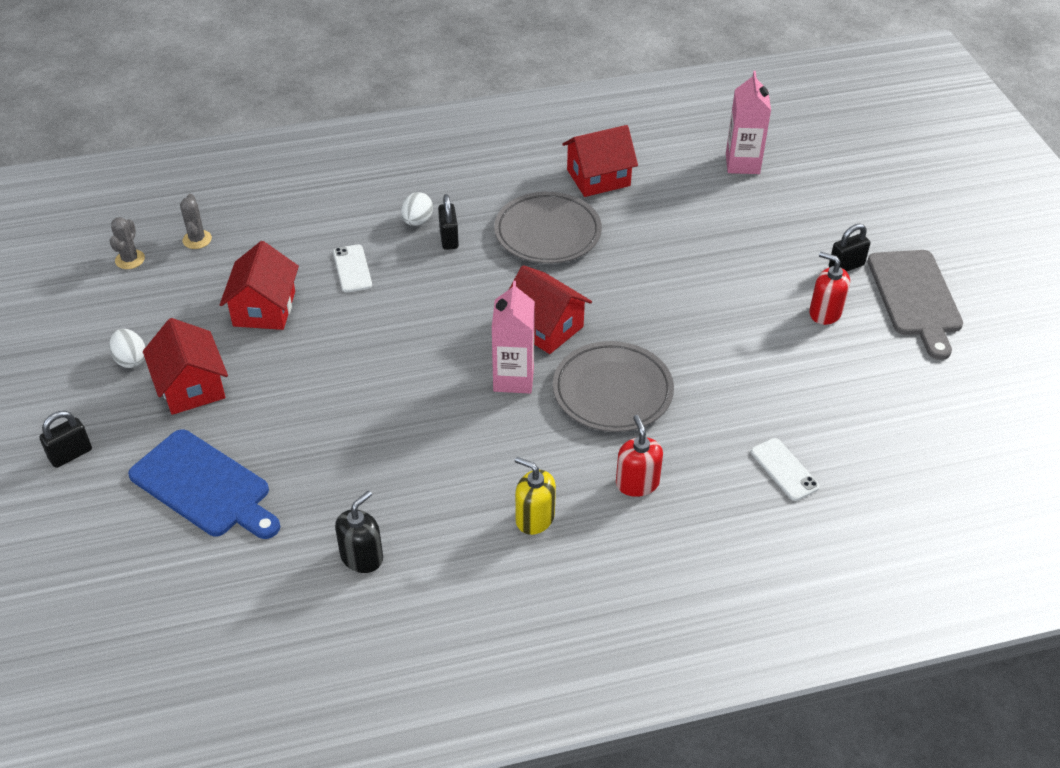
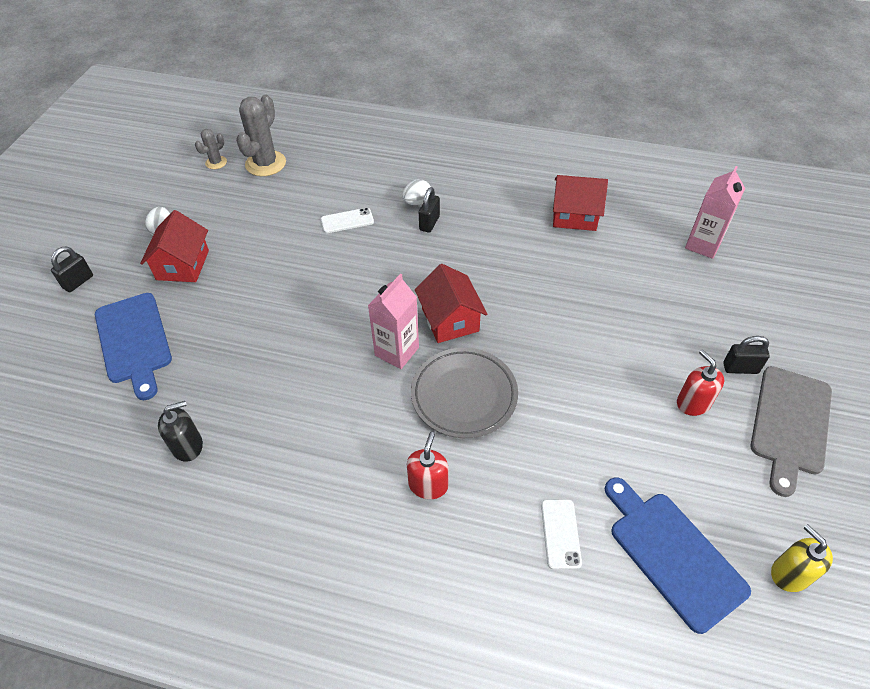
camera: 30 degrees right, 5 degrees up
(70, 454) = (78, 282): black padlock -> black padlock turned 45 degrees counterclockwise
(197, 239) = (265, 164): grey cactus -> grey cactus, size x1.90
(264, 308) = (269, 227): red house -> none
(352, 269) = (347, 221): white phone -> white phone turned 60 degrees clockwise
(534, 518) = (329, 476): yellow soap dispenser -> yellow soap dispenser (790, 574)
(547, 233) = (504, 245): grey plate -> none
(886, 443) = (672, 554): none -> blue cutting board

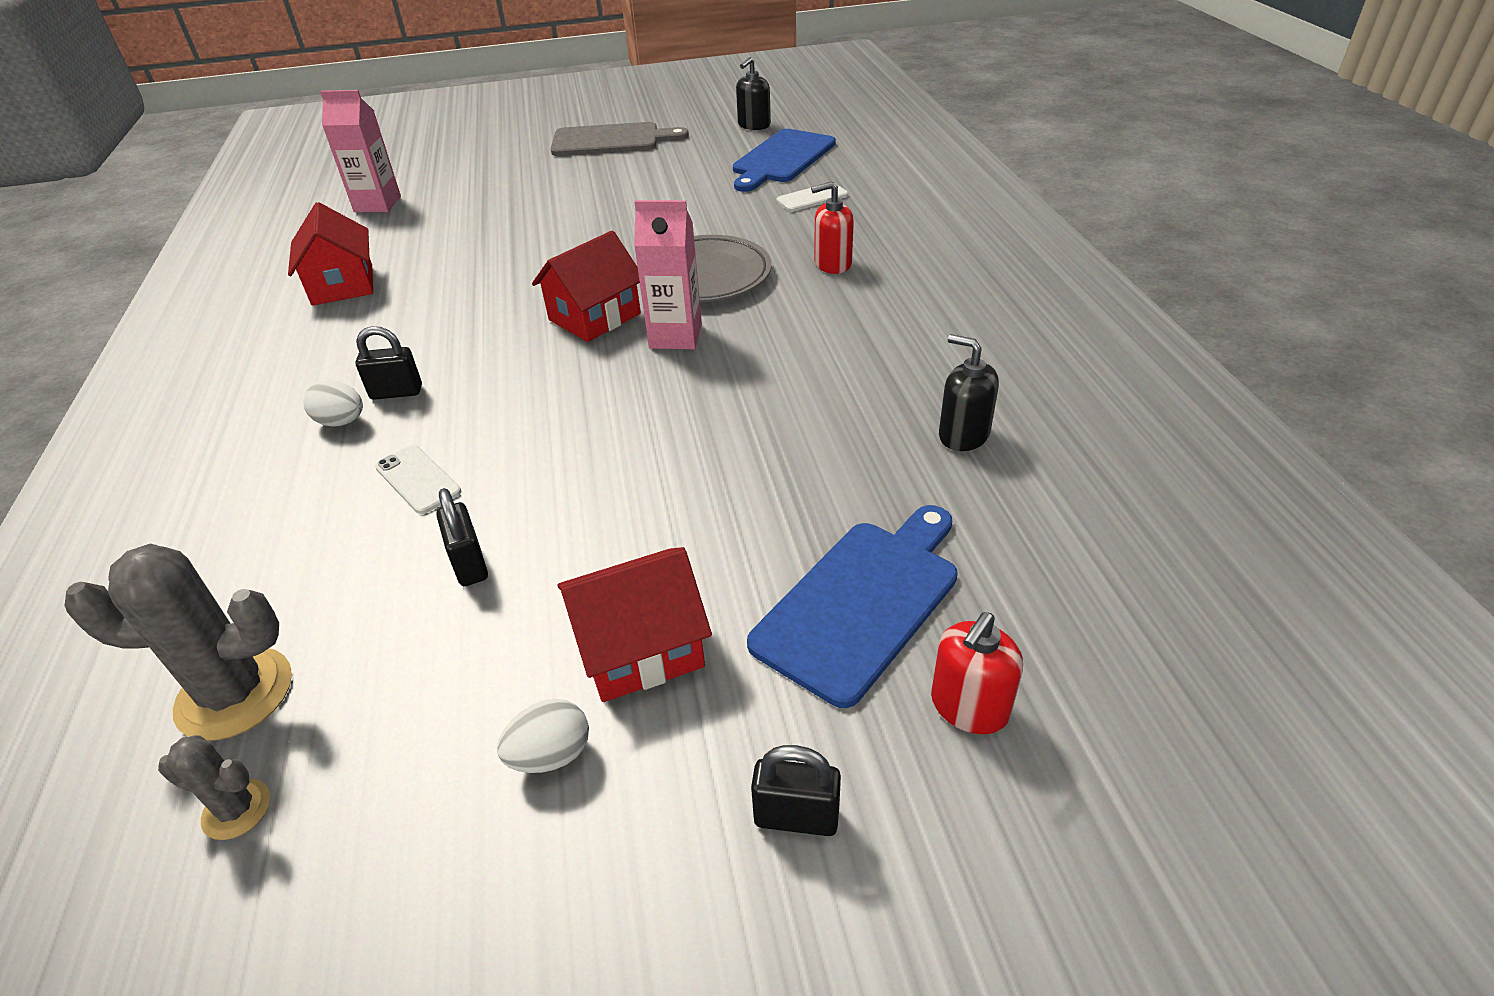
camera: 115 degrees left, 10 degrees down
(693, 403) = (618, 175): red soap dispenser -> red soap dispenser (969, 707)
(740, 368) = (559, 164): black padlock -> black padlock (469, 564)
(790, 574) = (754, 125): yellow soap dispenser -> black soap dispenser

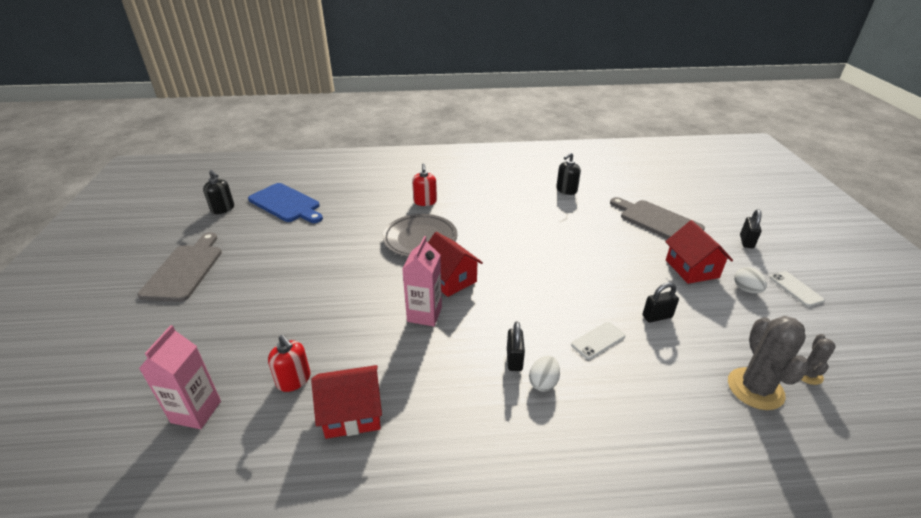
camera: 85 degrees left, 5 degrees down
(675, 336) = (479, 252): pink carton -> pink carton (424, 314)
(812, 198) = (347, 199): white phone -> white phone (795, 289)
(862, 602) = (657, 221): blue cutting board -> grey cutting board
(969, 707) = (695, 209): red soap dispenser -> red soap dispenser (294, 380)

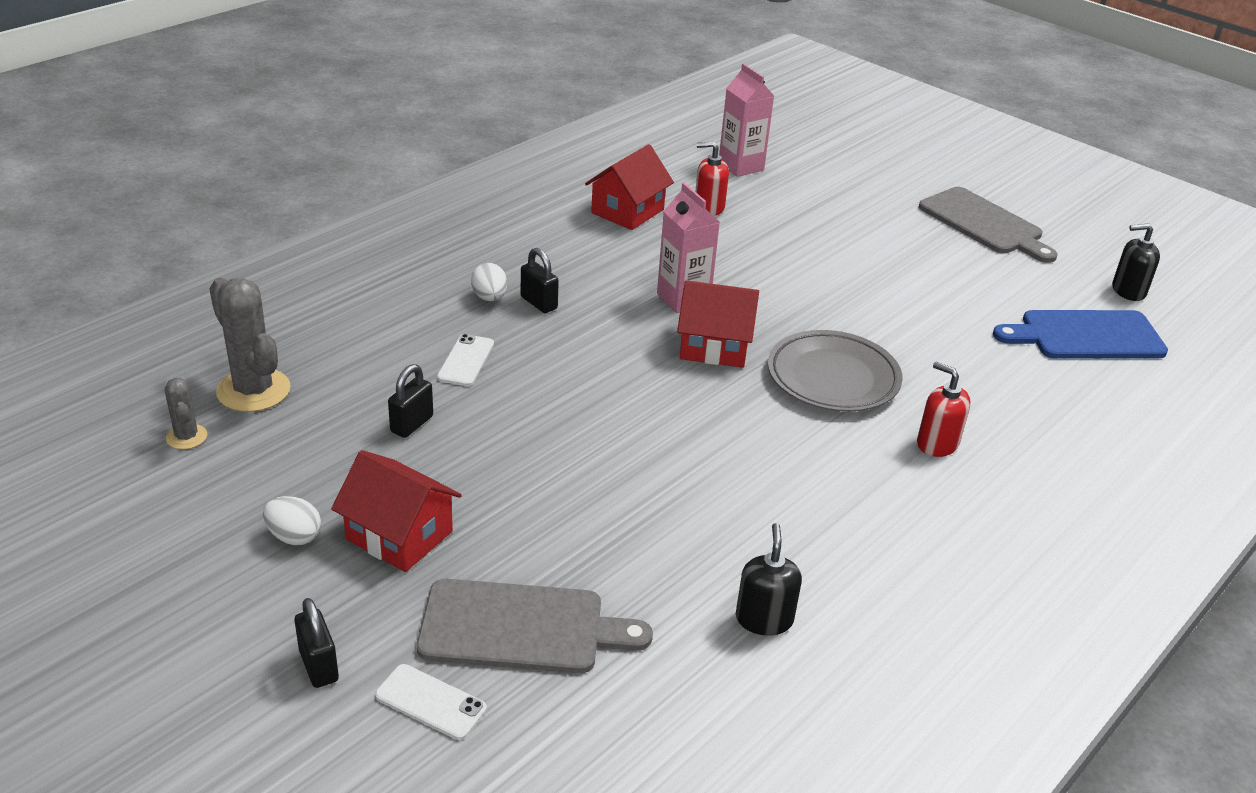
camera: 135 degrees right, 0 degrees up
(795, 289) = (206, 582): white phone -> white phone (430, 702)

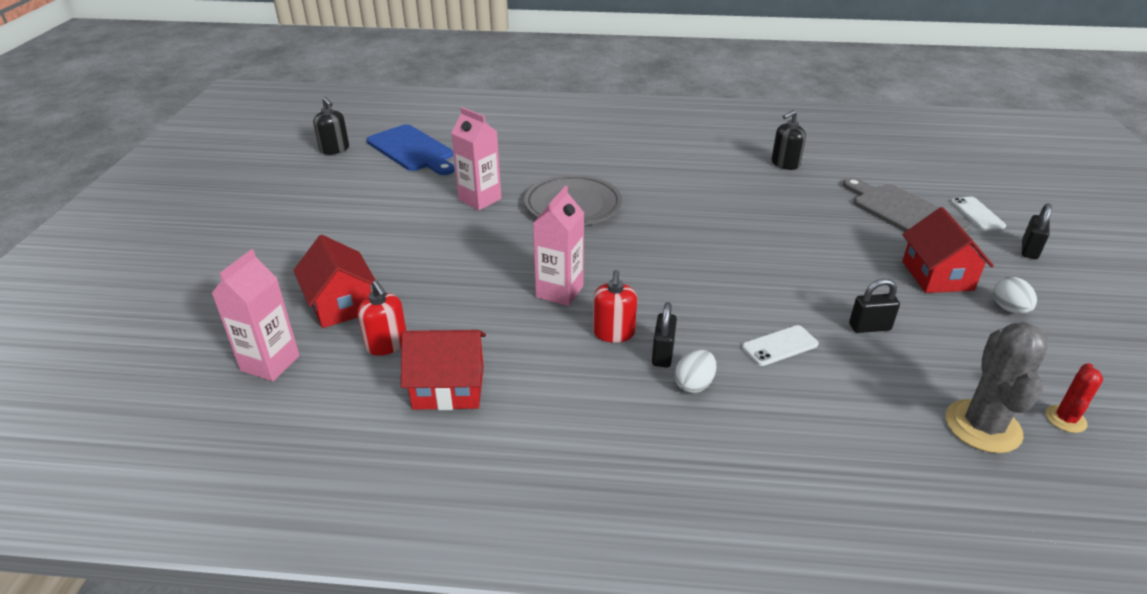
camera: 125 degrees left, 0 degrees up
(186, 437) = (1065, 419): grey cactus -> red cactus
(714, 347) = (601, 255): red house -> red house (341, 304)
(908, 329) = (480, 199): none -> pink carton
(937, 443) = (589, 162): red soap dispenser -> red soap dispenser (613, 333)
(984, 224) = (280, 213): grey cutting board -> none

